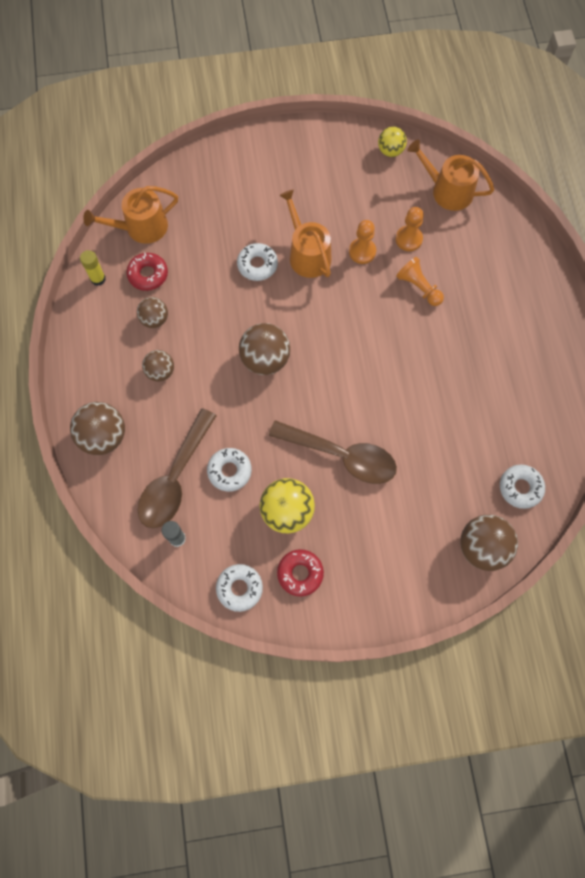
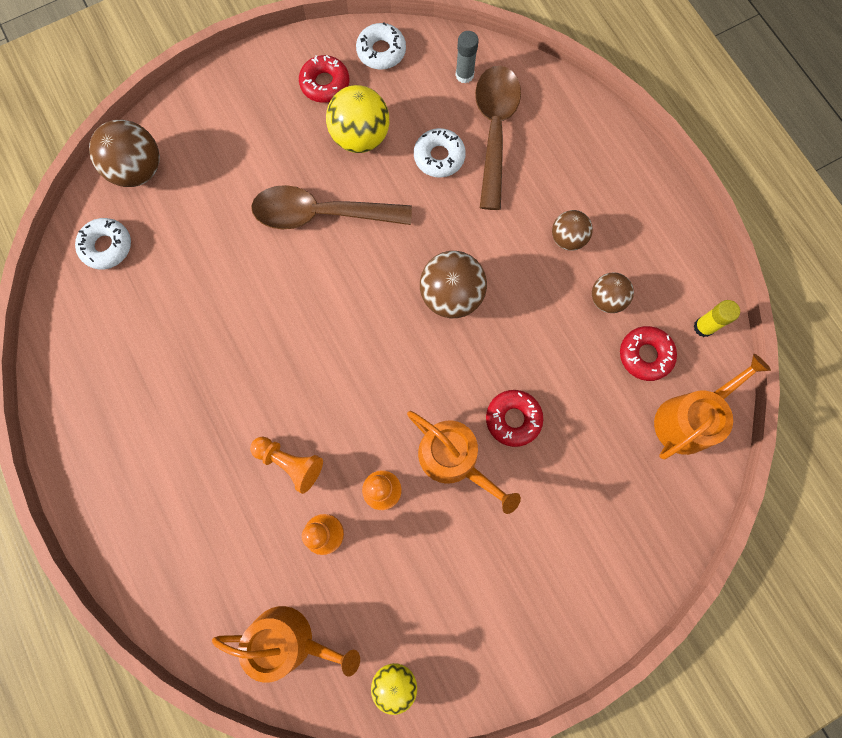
camera: 160 degrees right, 5 degrees up
(103, 436) = (593, 147): brown ball -> none
(257, 265) = (513, 419): white donut -> red donut

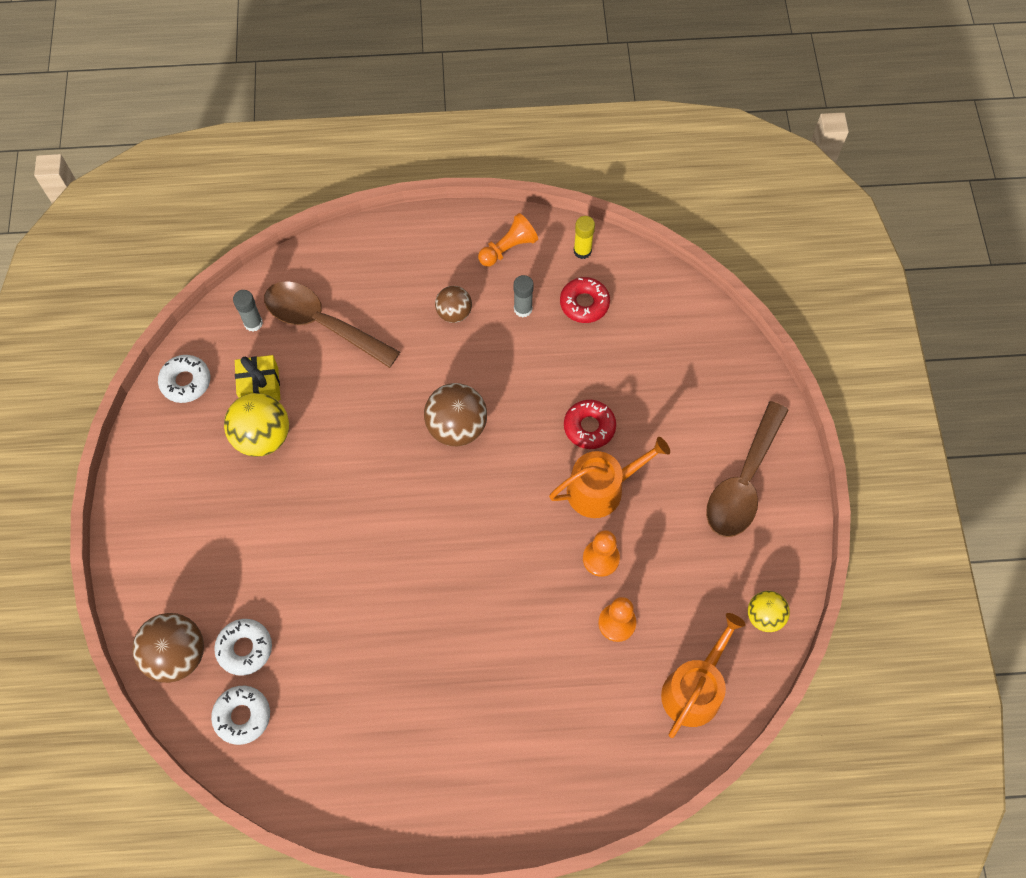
camera: 65 degrees left, 10 degrees down
(290, 463) = (541, 626): orange pawn -> orange pawn (508, 248)
(321, 214) = (320, 503): brown spoon -> brown spoon (743, 482)
(325, 84) = (189, 445): red donut -> none
(407, 111) = (260, 386): none -> yellow gift
(439, 157) = (321, 379): white donut -> white donut (245, 648)
(606, 299) = (523, 309): brown ball -> grey glue stick
(689, 419) = (651, 298): orange watering can -> none

